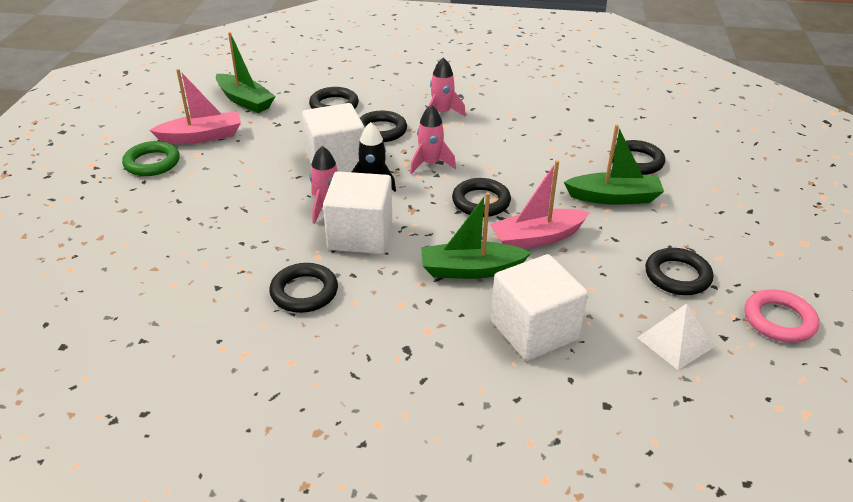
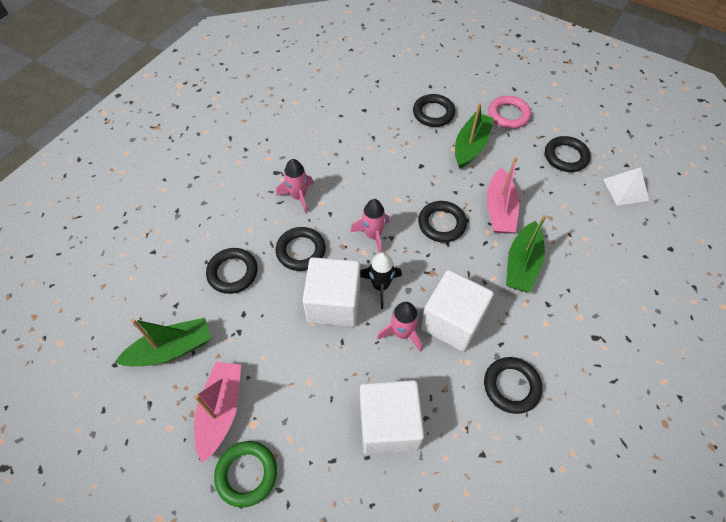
camera: 65 degrees left, 20 degrees up
(534, 330) = (596, 255): white cube -> white cube (388, 425)
(779, 320) = (619, 133): pink ring -> pink ring (508, 115)

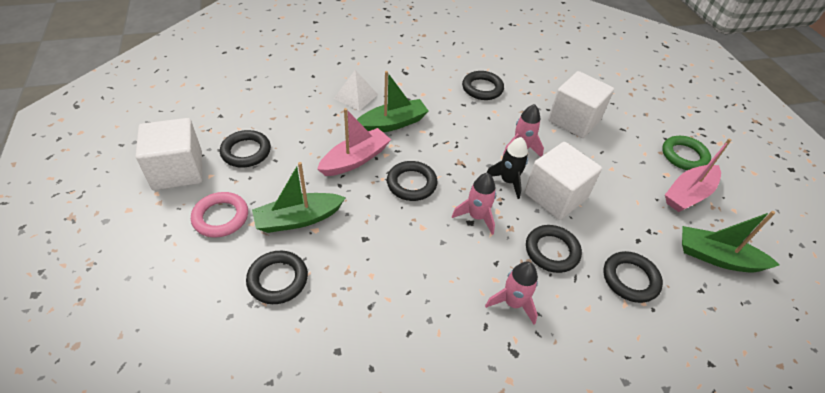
camera: 140 degrees left, 10 degrees down
(452, 321) = (480, 131): white cube -> white cube (178, 170)
(625, 189) = (252, 106): white pyramid -> white pyramid (356, 96)

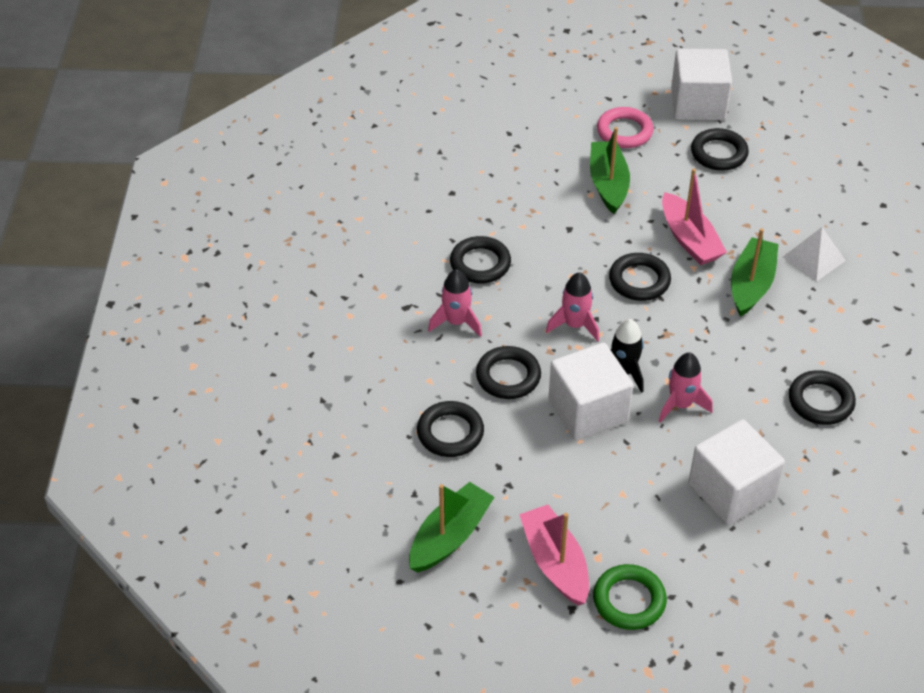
camera: 110 degrees right, 0 degrees up
(278, 279) = (537, 164): black ring -> black ring (480, 263)
(392, 123) = (751, 284): green boat -> green boat turned 150 degrees counterclockwise

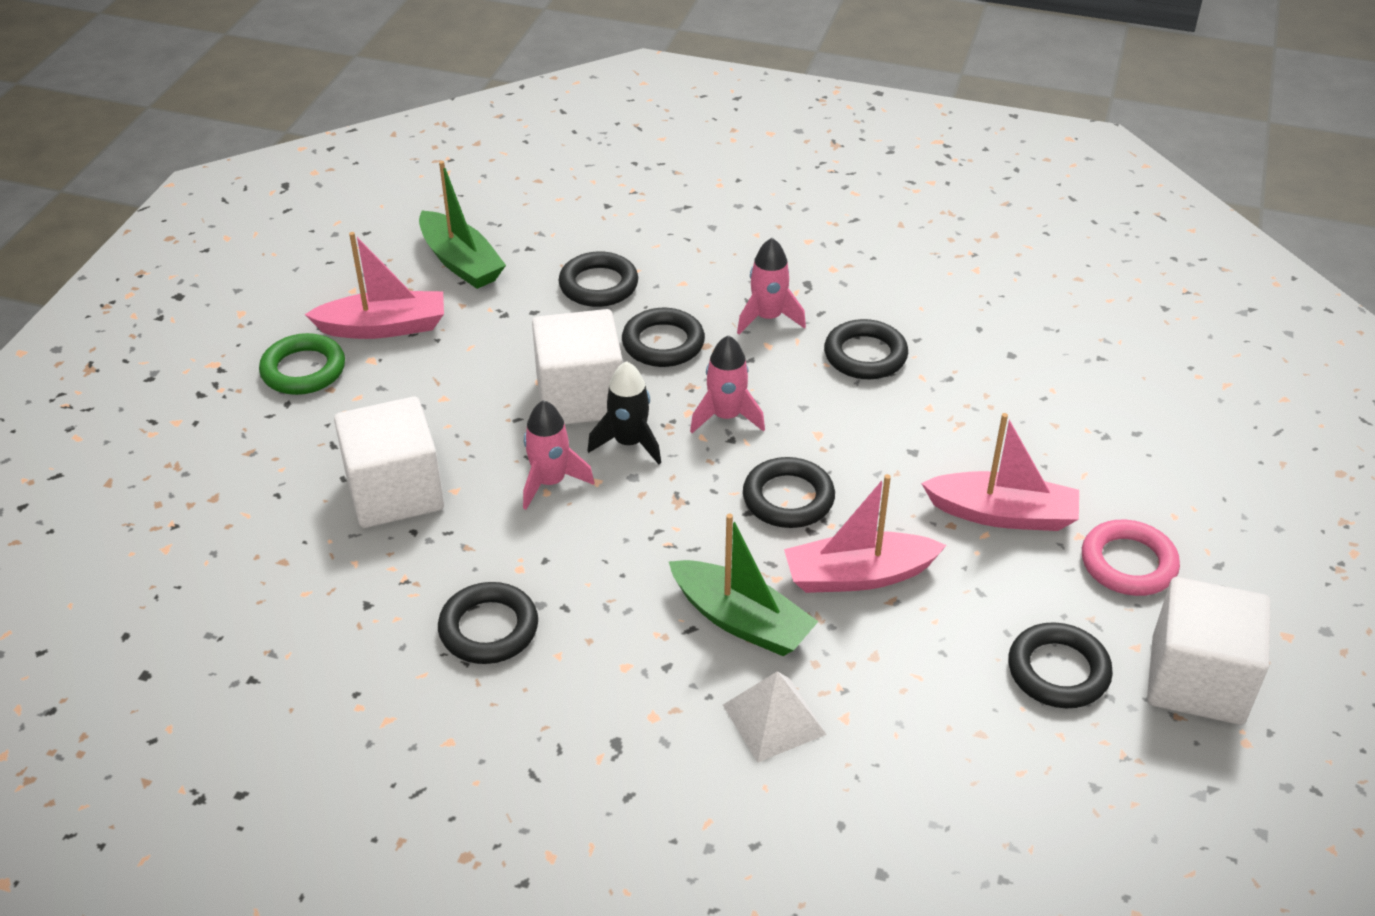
camera: 105 degrees right, 5 degrees down
(608, 184) = (1003, 514): green boat -> pink boat

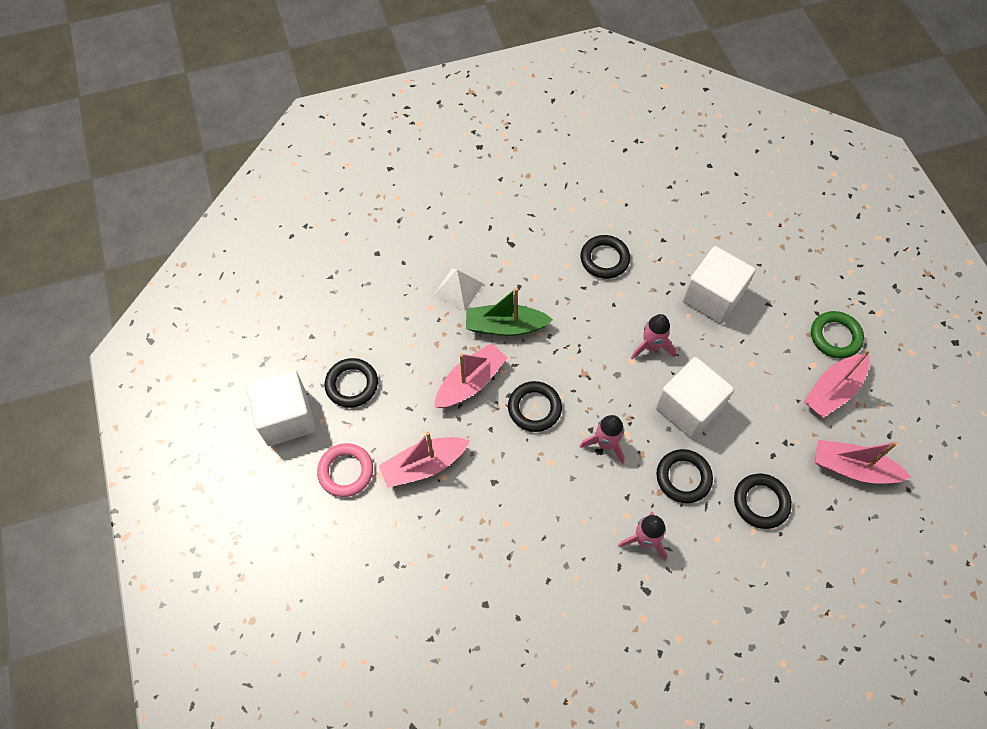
camera: 145 degrees right, 20 degrees up
(461, 262) = (852, 468): green boat -> pink boat
(629, 443) = (637, 394): black rocket -> none
(865, 355) = (568, 544): black ring -> none

